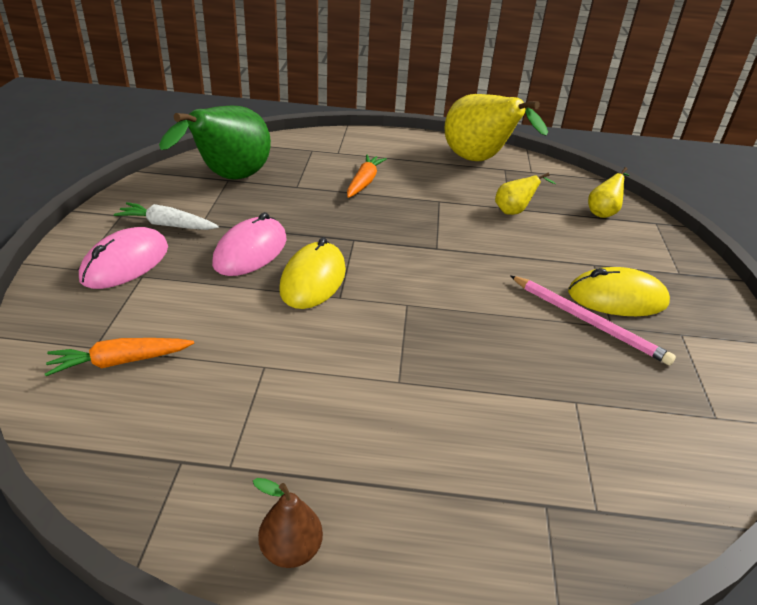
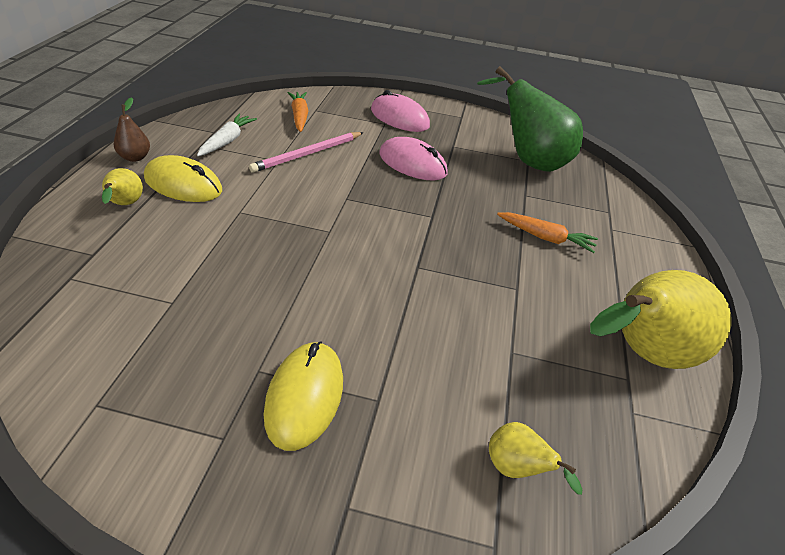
camera: 95 degrees right, 5 degrees up
(167, 225) = (449, 132): white carrot -> white carrot (227, 141)
(313, 279) = (371, 188): yellow mouse -> yellow mouse (183, 184)
(514, 211) = (502, 354): yellow pear -> yellow pear (125, 205)
(588, 322) = (271, 351): pink pencil -> pink pencil (307, 154)

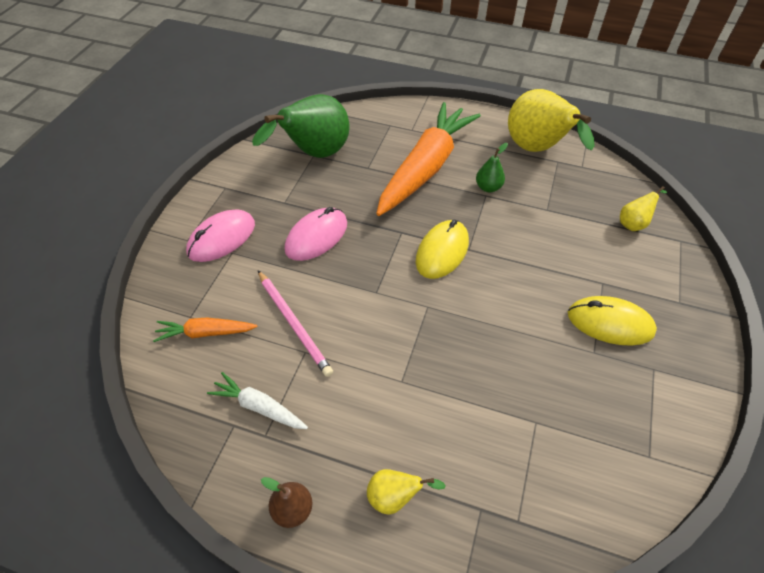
camera: 80 degrees left, 10 degrees up
(183, 184) = (353, 442): yellow mouse -> yellow mouse (442, 251)
(532, 292) = (488, 187): none -> green pear
(545, 238) = (426, 167): orange carrot -> orange carrot, size x2.25

